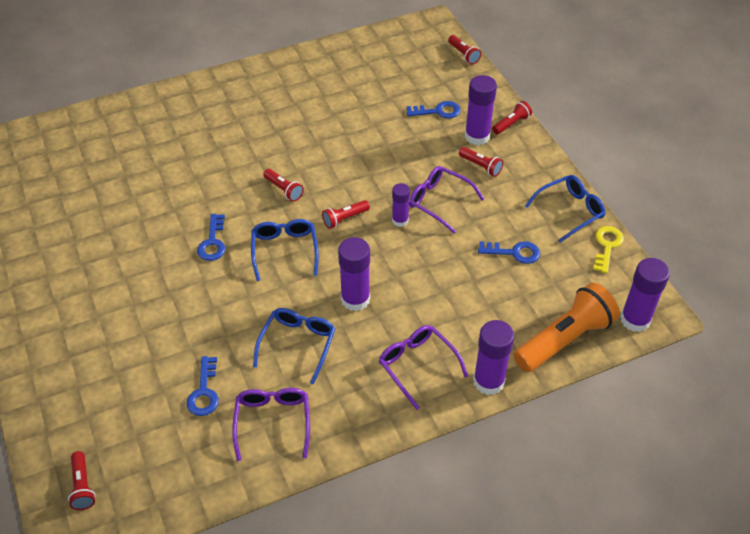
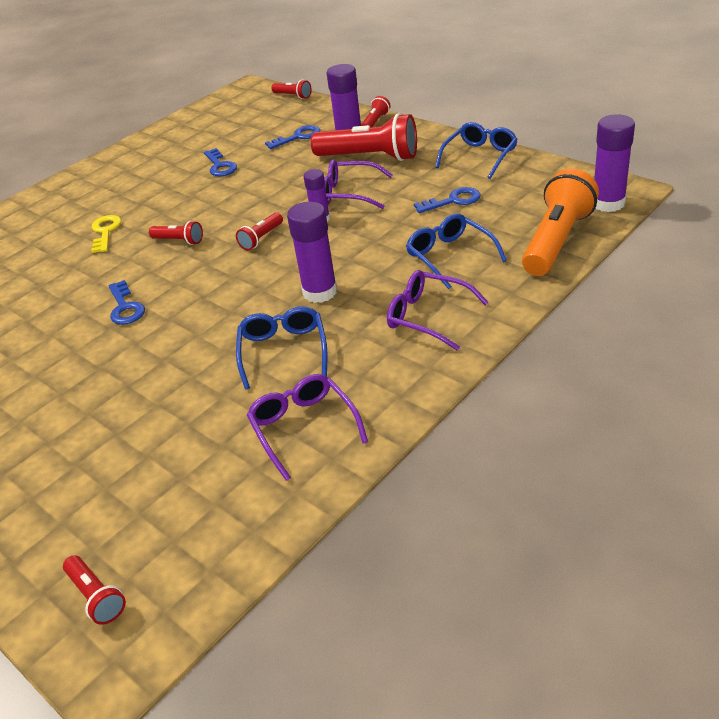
camera: 20 degrees left, 10 degrees down
(204, 392) = (201, 435): blue key -> blue key (220, 166)
(285, 250) = (213, 284): blue glasses -> blue glasses (450, 256)
(481, 166) = (370, 157): red flashlight -> red flashlight, size x2.11
(488, 381) = (511, 299): purple glue stick -> none
(607, 246) = (535, 166): yellow key -> yellow key (105, 232)

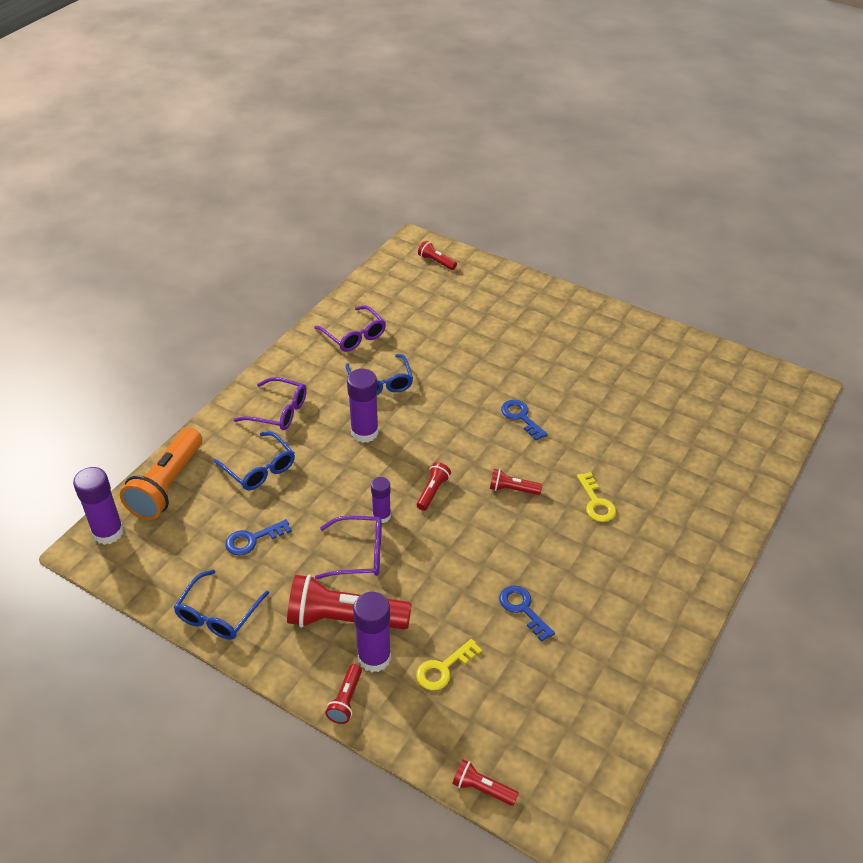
camera: 165 degrees right, 5 degrees up
(298, 137) = (443, 668): blue key -> yellow key

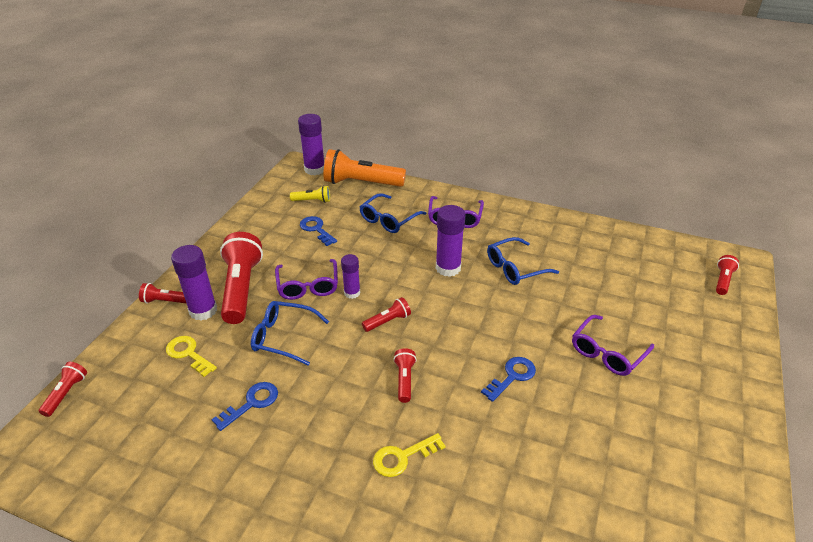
camera: 80 degrees right, 5 degrees down
(186, 539) = (312, 201): none -> yellow flashlight
(218, 614) = (246, 227): blue glasses -> blue glasses (283, 337)
(354, 336) = (570, 243): purple glasses -> purple glasses (607, 353)
(433, 491) = (388, 321): red flashlight -> red flashlight turned 45 degrees counterclockwise

